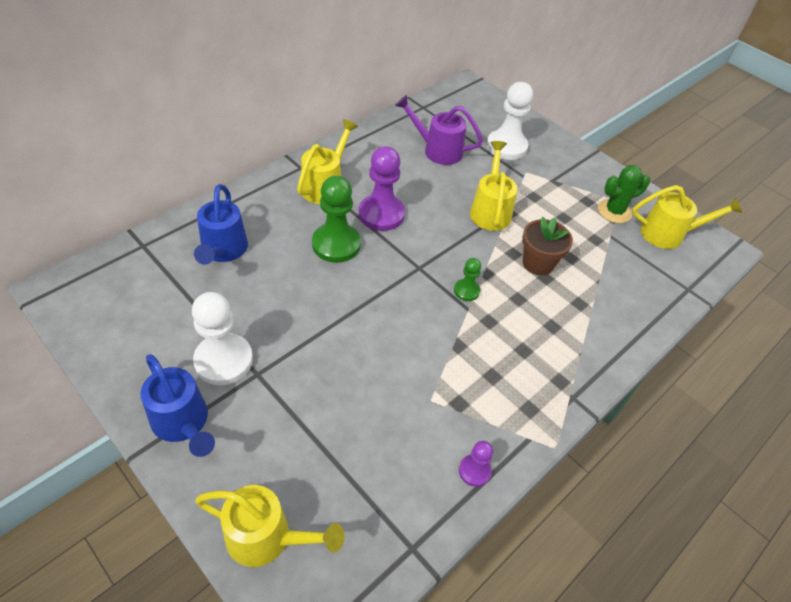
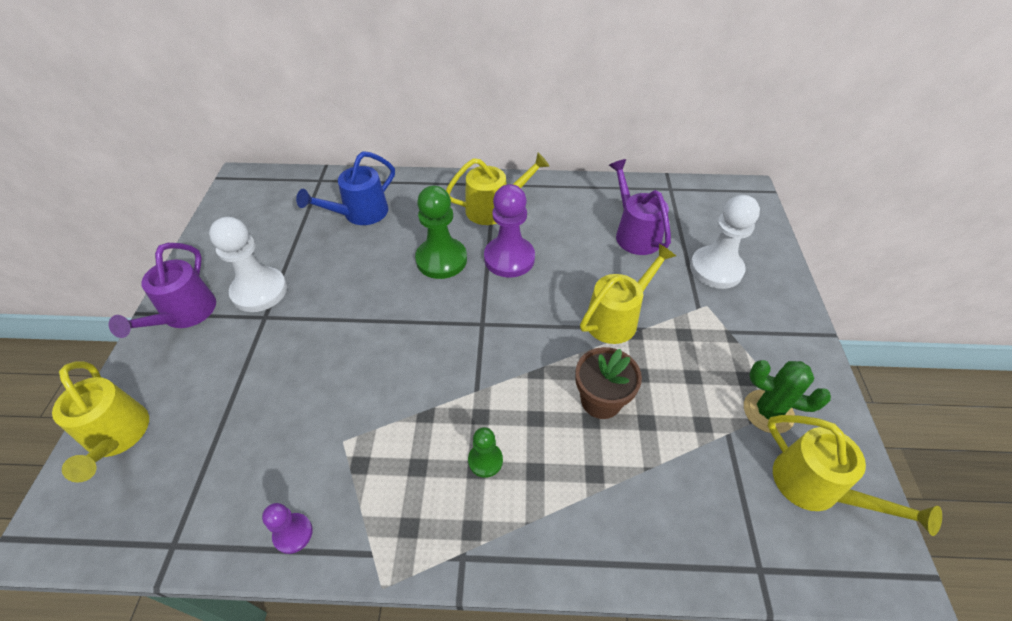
camera: 50 degrees right, 0 degrees up
(183, 424) = (184, 315): blue watering can -> purple watering can
(466, 291) = (496, 373): green pawn -> green pawn (485, 460)

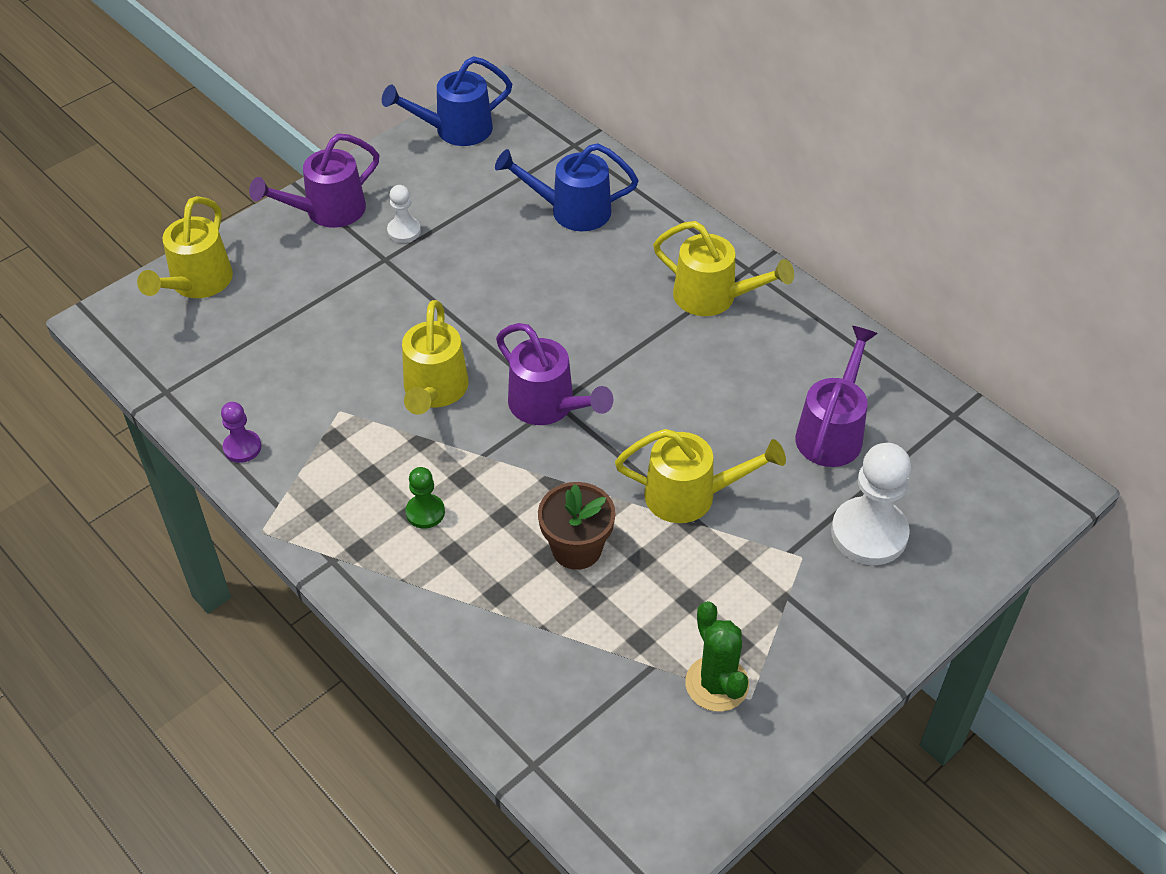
camera: 45 degrees right, 0 degrees up
(230, 214) = (454, 130): none -> blue watering can
(259, 291) = (404, 231): white pawn -> white pawn, size x0.52
(441, 260) = (593, 314): green pawn -> none
(480, 329) = (549, 407): none -> purple watering can
(509, 258) = (661, 361): purple pawn -> none
(816, 488) = (667, 767): yellow watering can -> yellow watering can (434, 392)

